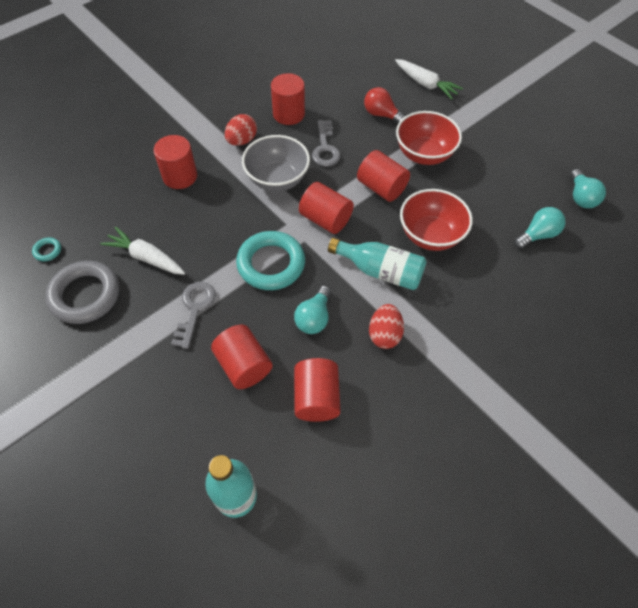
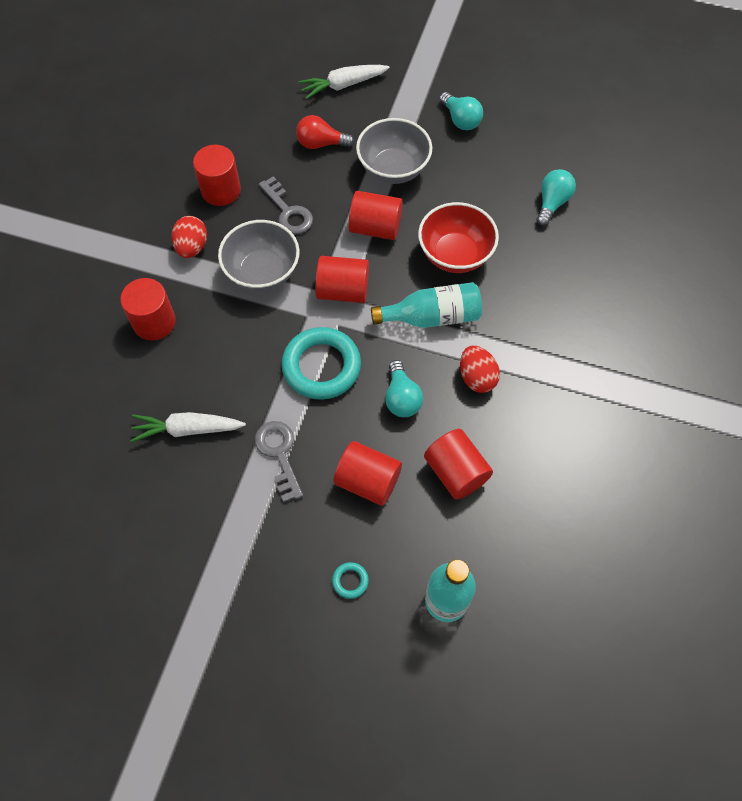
camera: 30 degrees left, 5 degrees up
(47, 251) = (72, 481): turquoise ring -> turquoise ring (350, 581)
(85, 295) = (153, 504): grey ring -> none
(424, 154) = (393, 169): red bowl -> grey bowl
(425, 84) = (343, 85): white carrot -> white carrot turned 150 degrees clockwise
(580, 197) = (568, 143): turquoise light bulb -> turquoise light bulb (460, 120)

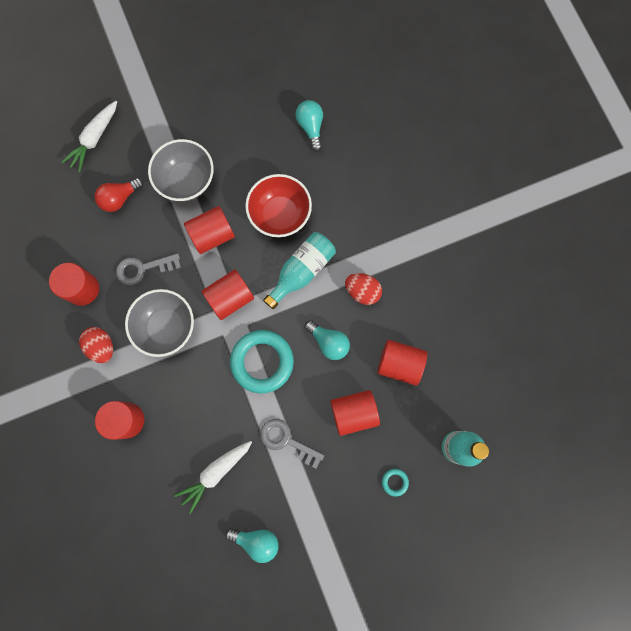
camera: 40 degrees left, 15 degrees up
(288, 211) = (143, 269): grey key -> grey key turned 150 degrees clockwise
(460, 120) = (200, 106): turquoise light bulb -> turquoise light bulb (256, 540)

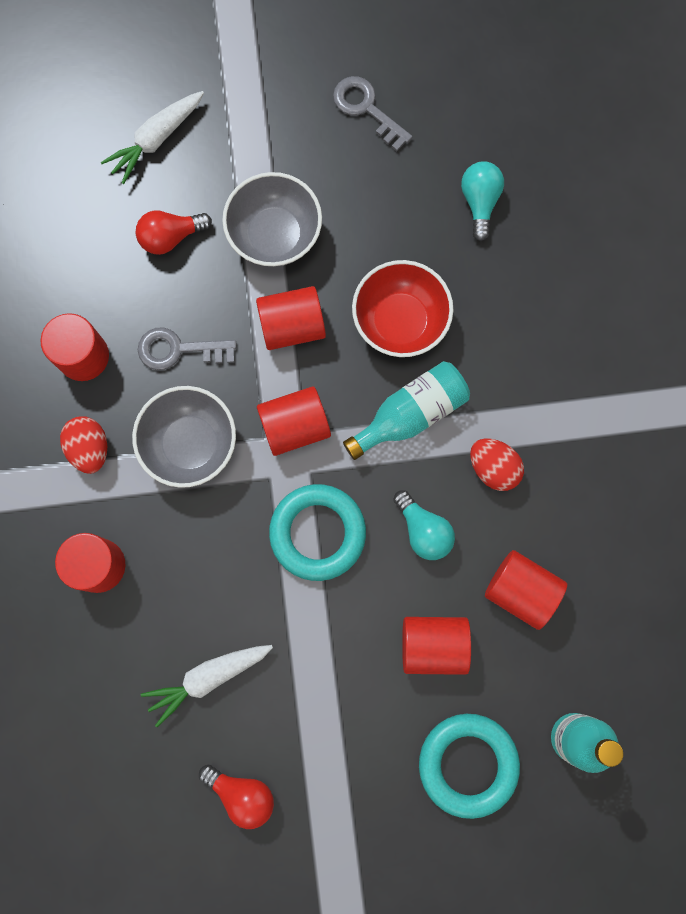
camera: 15 degrees right, 0 degrees up
(256, 540) = (242, 793): turquoise light bulb -> red light bulb
(286, 440) = (324, 659): grey key -> grey key (367, 109)
(394, 482) = (468, 764): turquoise ring -> turquoise ring, size x2.42

